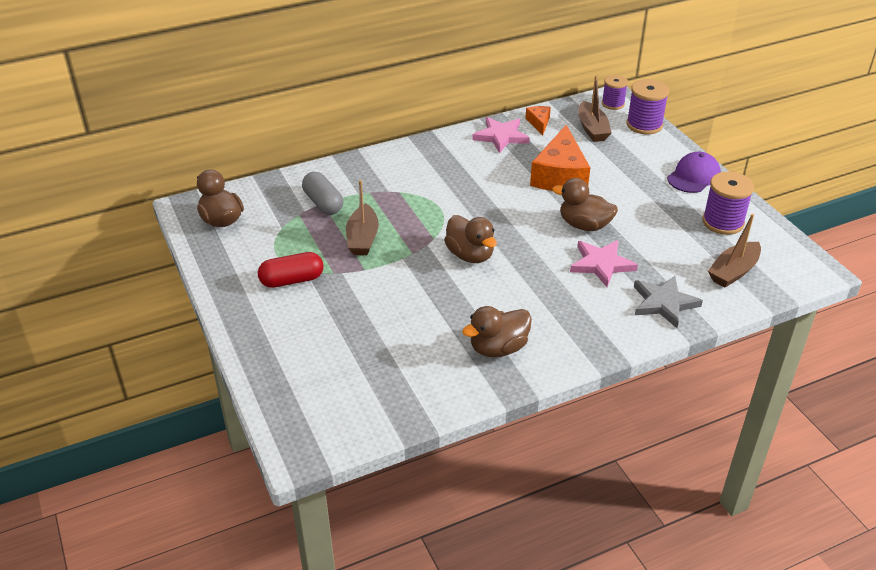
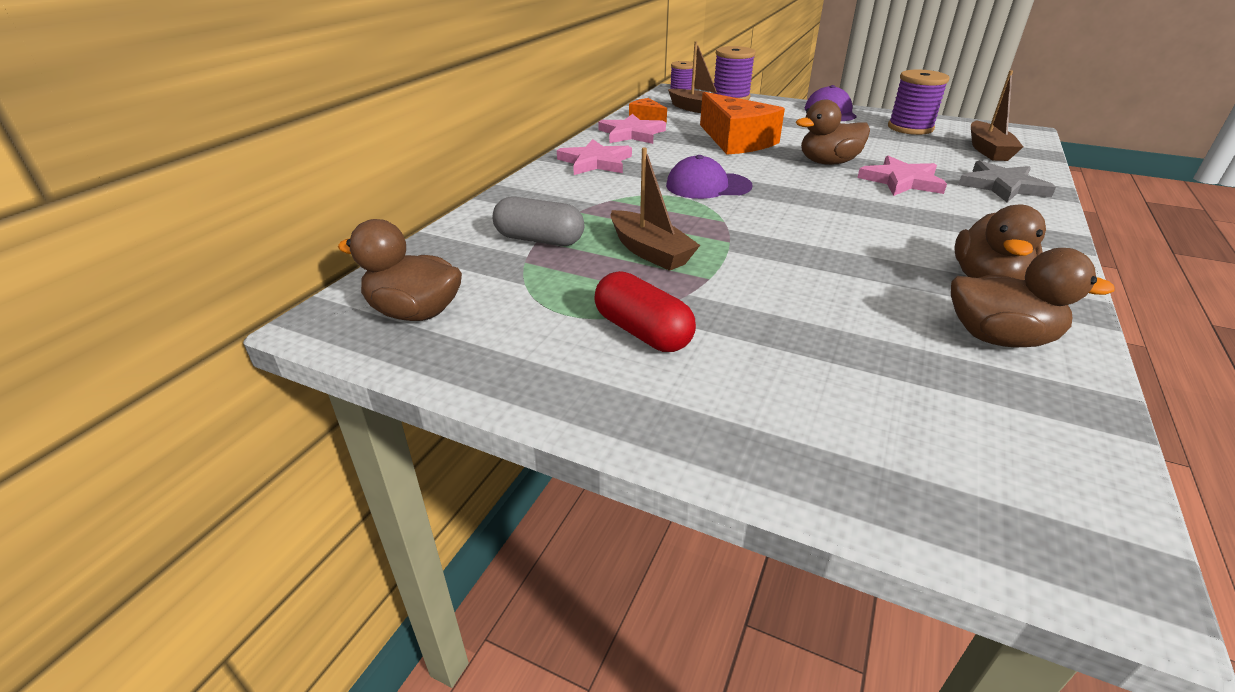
camera: 40 degrees left, 5 degrees down
(292, 280) = (642, 332): red capsule -> red capsule turned 75 degrees counterclockwise
(437, 155) = (595, 162): none -> pink star
(470, 207) = (708, 186): none -> purple cap
(470, 255) = (787, 219): brown duck -> brown duck (999, 338)

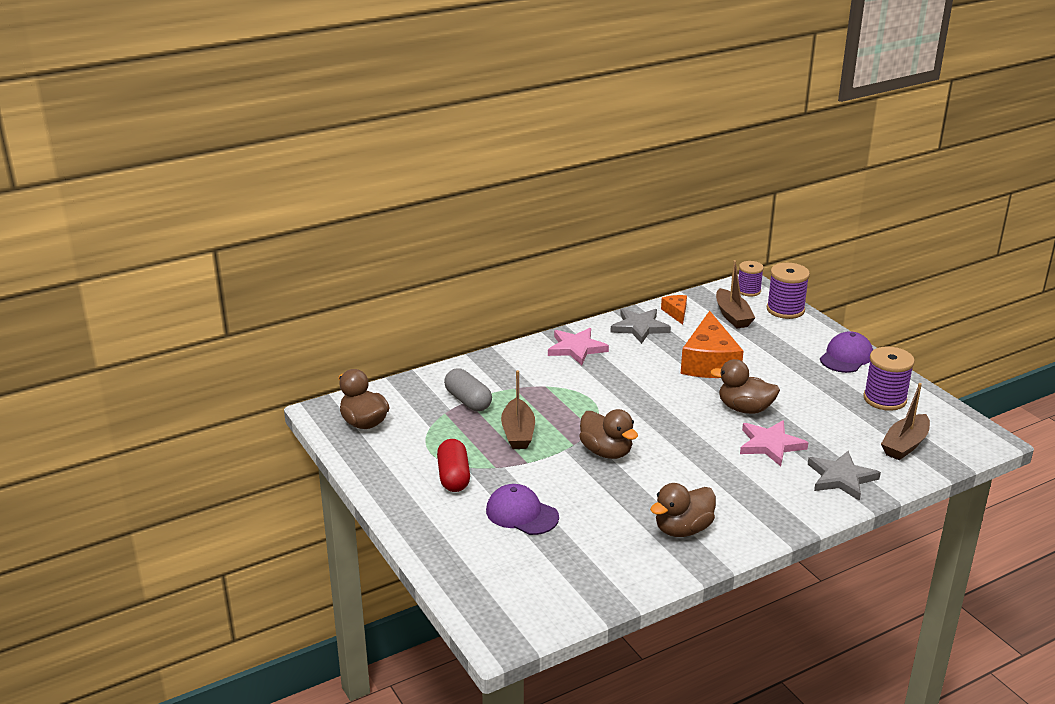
camera: 35 degrees right, 5 degrees down
(631, 134) = (639, 327): pink star -> grey star
(708, 186) = (623, 397): purple cap -> purple cap (521, 514)
(999, 338) = (625, 557): brown duck -> brown duck (606, 452)

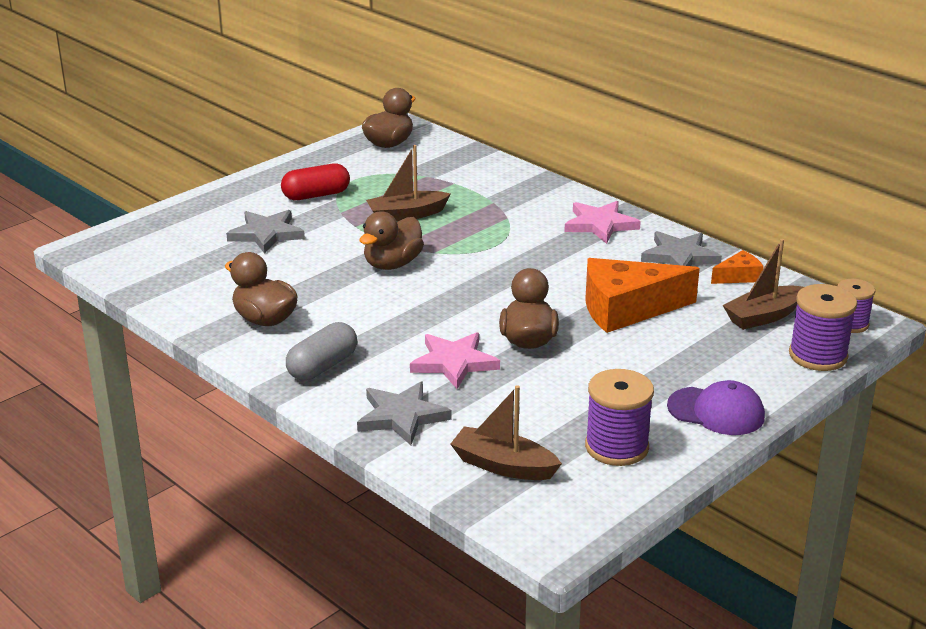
camera: 75 degrees right, 0 degrees up
(468, 401) = (453, 183): grey capsule -> grey capsule (322, 366)
(521, 514) = (266, 234): purple cap -> grey star

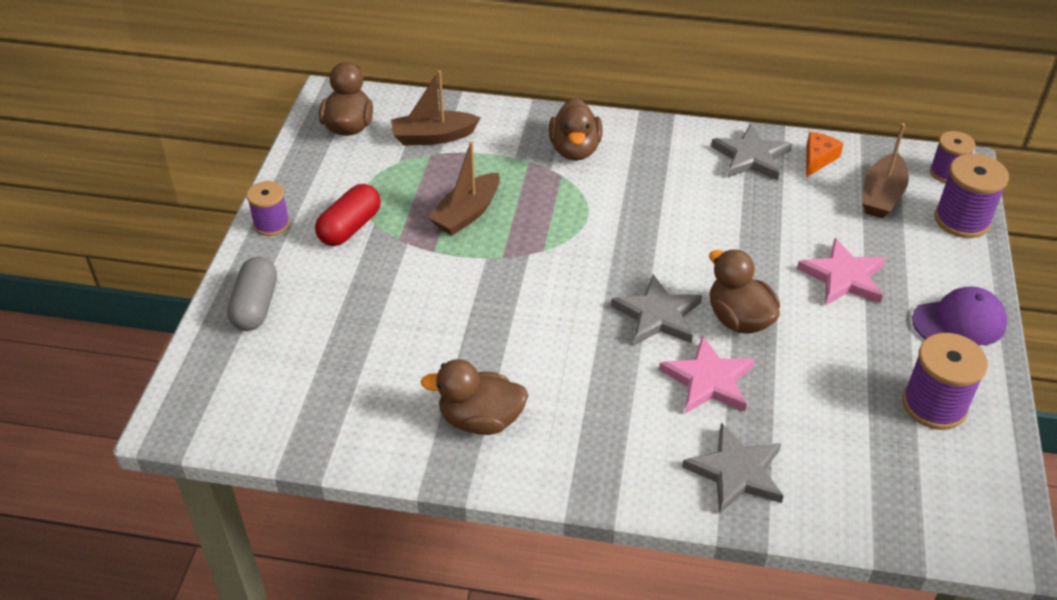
camera: 35 degrees left, 15 degrees up
(266, 234) = (356, 304): grey star -> grey star (657, 315)
(268, 177) = (271, 224): none -> purple spool
(322, 366) = (601, 450): grey capsule -> grey capsule (255, 306)
(392, 264) = (522, 284): brown duck -> brown duck (575, 150)
(503, 466) = (877, 480): brown boat -> brown boat (433, 137)
(600, 225) = (649, 148): pink star -> pink star (843, 277)
(626, 309) = (775, 239): orange cheese -> none

